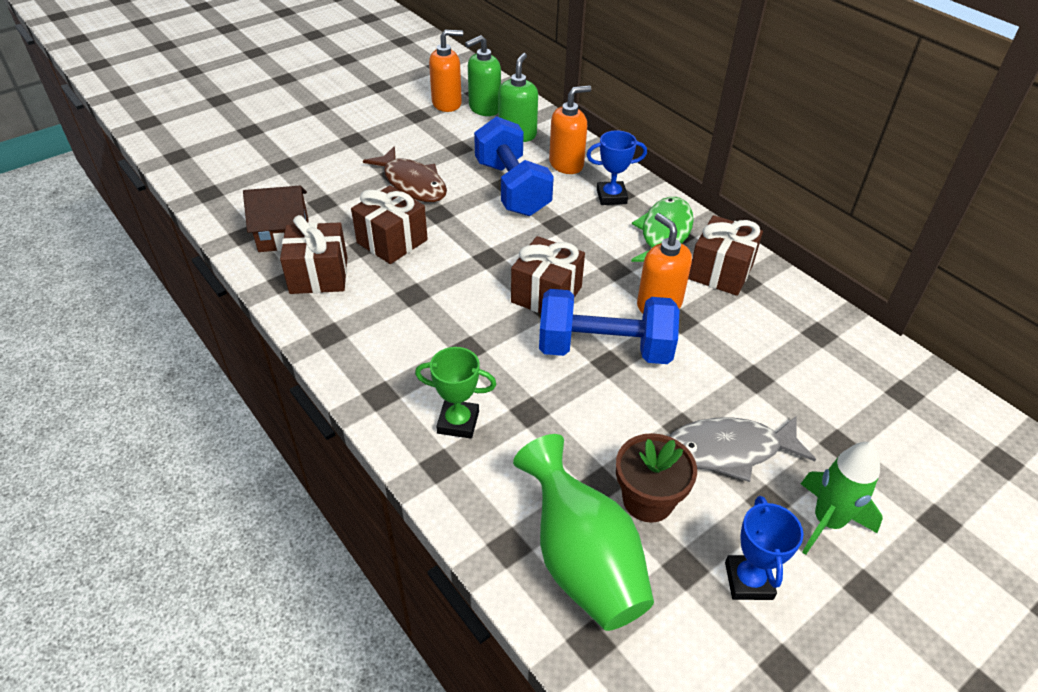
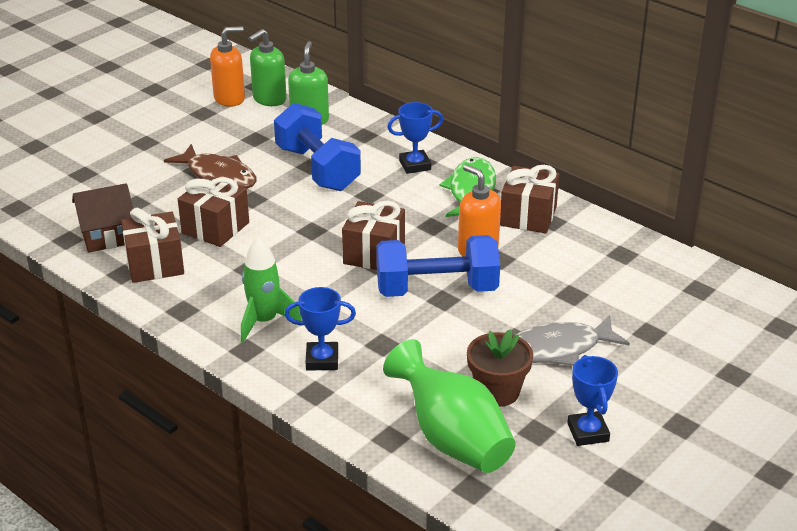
camera: 10 degrees left, 10 degrees down
(458, 422) = (322, 360): green trophy -> blue trophy
(566, 164) = (365, 141): orange soap dispenser -> none
(827, 522) = (645, 386): green rocket -> green rocket (264, 321)

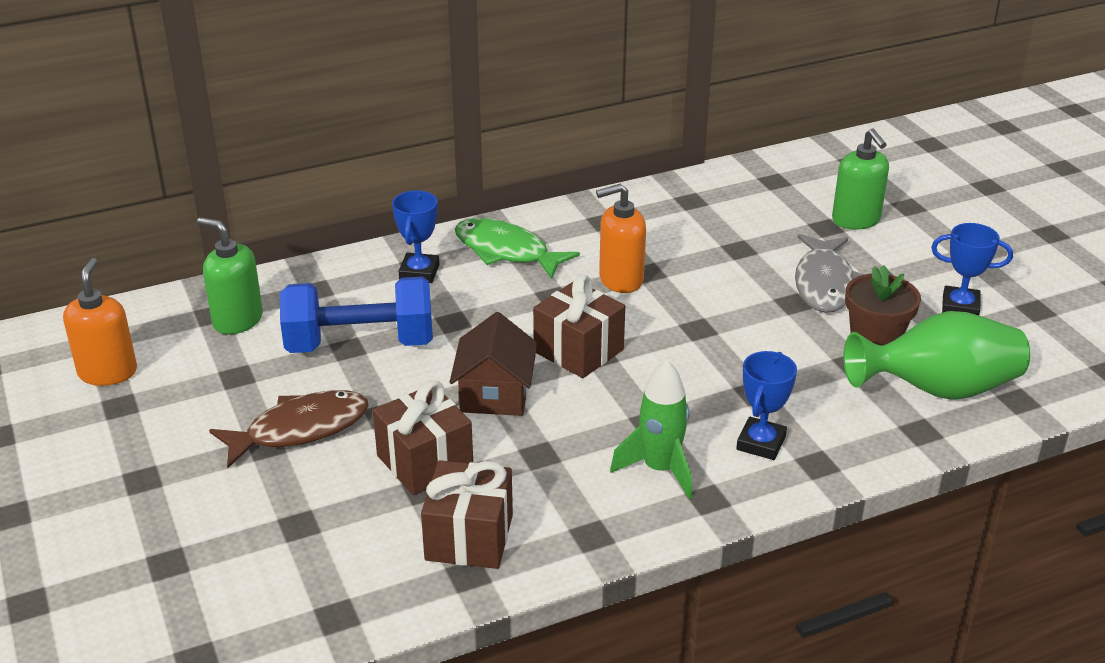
camera: 65 degrees left, 0 degrees up
(107, 235) = (360, 570): brown house -> brown house (495, 394)
(269, 99) = (148, 339): green soap dispenser -> green soap dispenser (856, 220)
(436, 289) = (677, 327): blue dumbbell -> none
(528, 216) = (584, 231): brown gift -> none

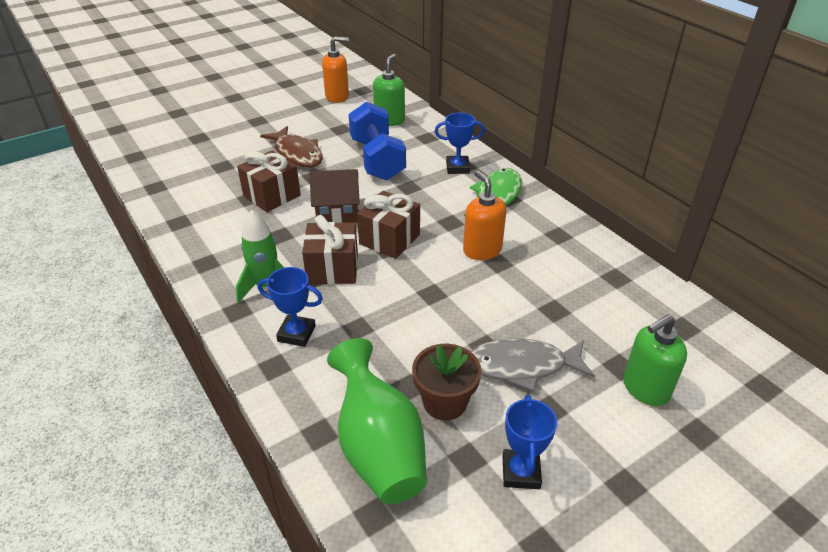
camera: 80 degrees right, 5 degrees up
(469, 537) = (207, 218): brown gift -> brown gift (333, 268)

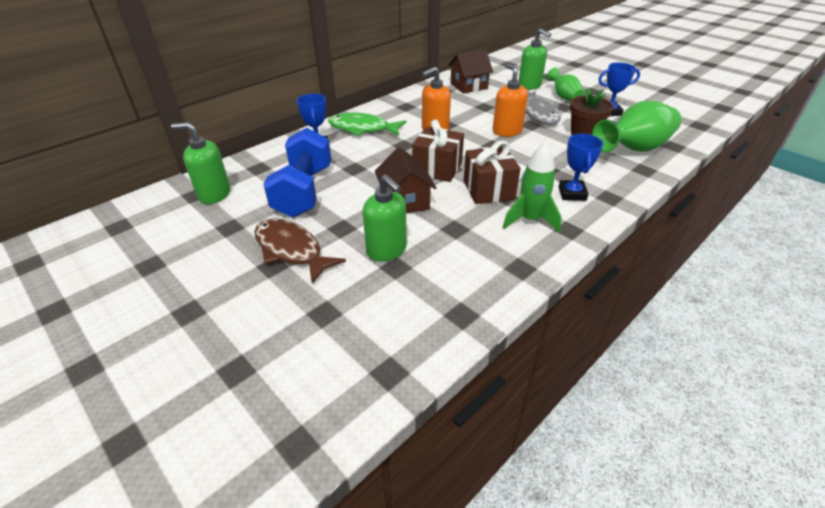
camera: 100 degrees left, 0 degrees up
(272, 195) = (387, 250): brown gift -> green soap dispenser
(297, 154) = (291, 250): brown fish -> brown fish turned 90 degrees counterclockwise
(337, 97) = (132, 245): orange soap dispenser -> orange soap dispenser (507, 131)
(377, 159) = (304, 191): blue dumbbell -> blue dumbbell turned 60 degrees counterclockwise
(591, 424) = (563, 97): none -> green vase
(636, 308) = (469, 86): none -> brown house

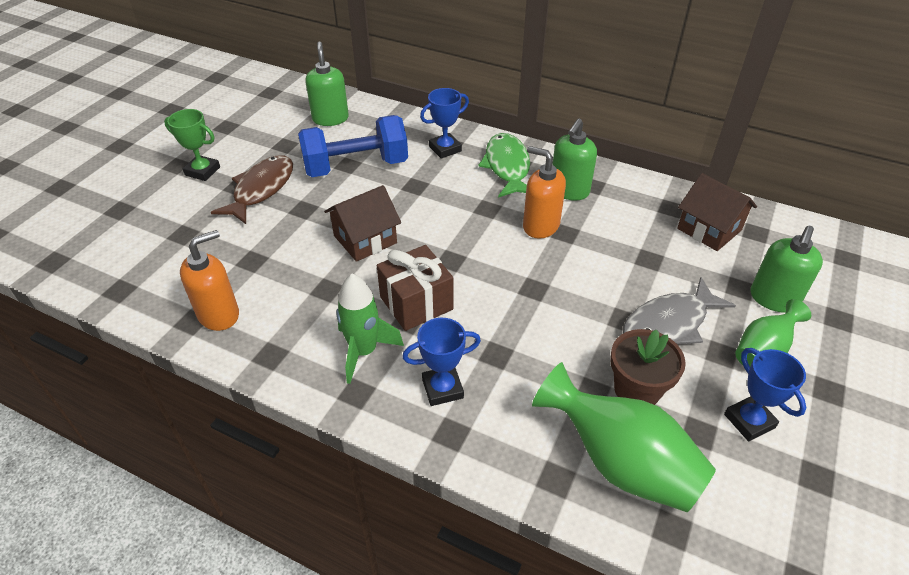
camera: 70 degrees right, 5 degrees up
(221, 290) = (202, 171): none -> green trophy
(387, 250) = (276, 248): green soap dispenser -> green soap dispenser (569, 191)
(437, 168) = (445, 249): brown gift -> none
(507, 131) = (584, 296): orange soap dispenser -> orange soap dispenser (219, 314)

